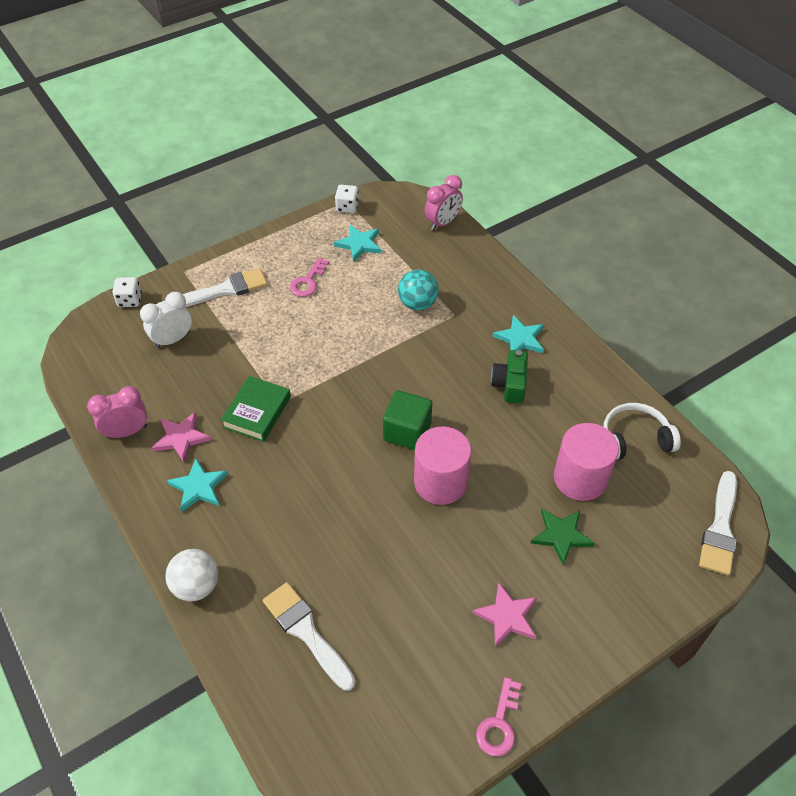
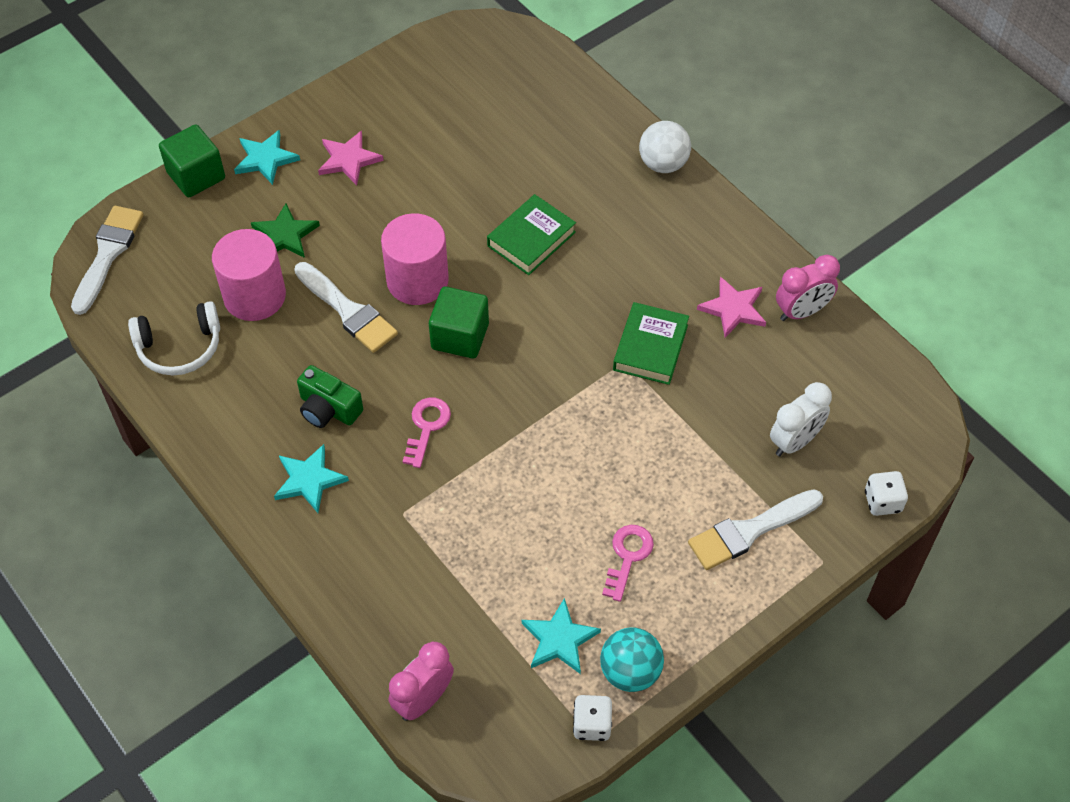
camera: 175 degrees right, 5 degrees up
(199, 487) = (693, 256): turquoise star -> turquoise star (265, 159)
(306, 632) = (544, 134): white brush -> white brush (348, 311)
(337, 514) = (531, 239): none -> green book
(417, 303) = (457, 528): turquoise ball -> turquoise ball (630, 671)
(499, 724) = (361, 82): pink key -> pink key (427, 427)
(510, 384) = (328, 409): green camera -> green camera turned 120 degrees clockwise
(658, 609) = (196, 176): none -> green cube

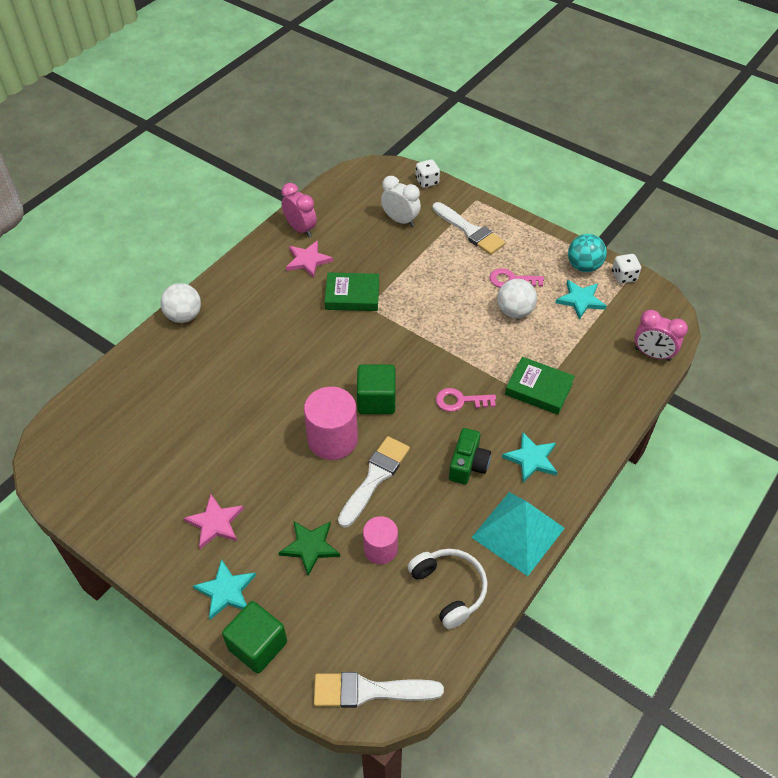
camera: 105 degrees left, 5 degrees down
(217, 433) = (518, 532): none -> turquoise pyramid
(254, 296) = (380, 549): pink cylinder -> pink cylinder, size x0.62
(531, 239) = (274, 378): green book -> green book (538, 389)
(562, 540) = (514, 311): none -> white ball

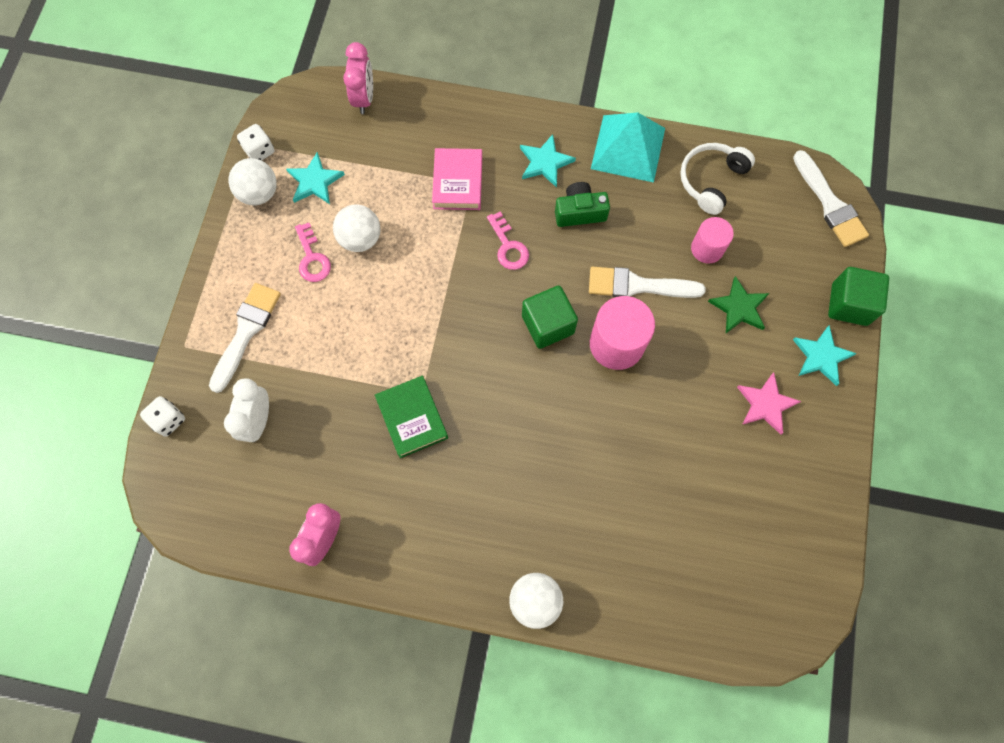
camera: 115 degrees left, 20 degrees up
(308, 260) = (377, 499): pink star -> none
(538, 389) = (457, 182): green book -> pink book
(583, 266) = (259, 193): turquoise ball -> white ball

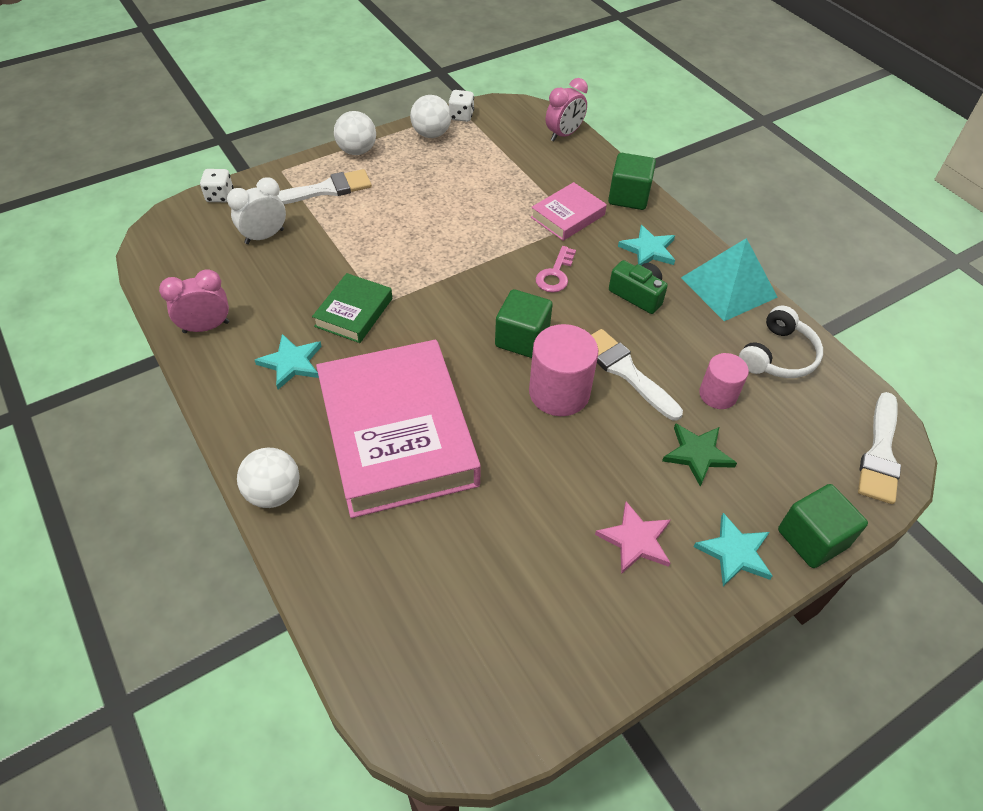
camera: 45 degrees right, 20 degrees down
(312, 258) = (416, 185): pink key -> none
(314, 181) = (473, 151): turquoise star -> turquoise star (291, 363)
(360, 239) = (460, 198): white ball -> white ball (357, 151)
(479, 122) = (628, 197): none -> green cube
(557, 480) = (397, 434): none -> pink book
(711, 180) = (778, 356): white headphones -> white headphones turned 135 degrees clockwise

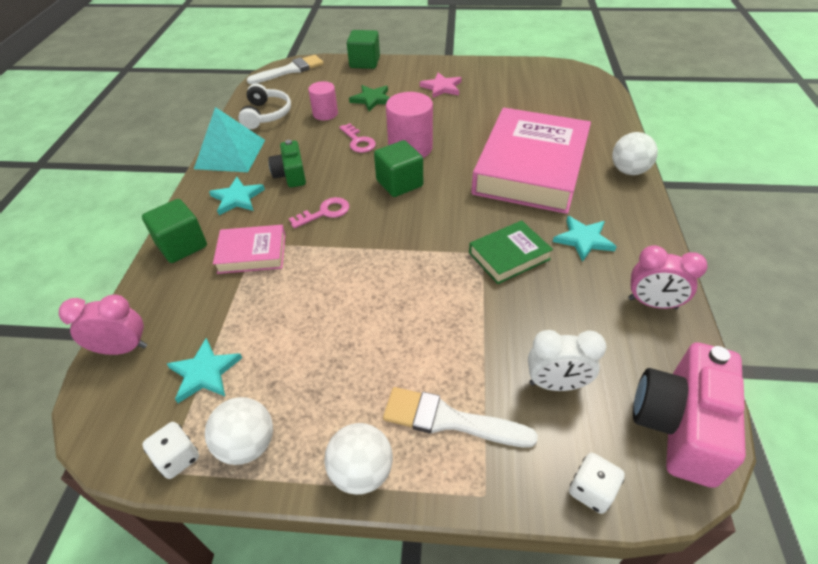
camera: 140 degrees left, 5 degrees down
(170, 249) = (679, 425): none -> pink camera
(626, 371) = (358, 141): white brush -> pink key
(734, 552) = (403, 70): turquoise star -> turquoise star (204, 372)
(778, 356) = (266, 114): white headphones -> white headphones turned 105 degrees clockwise

